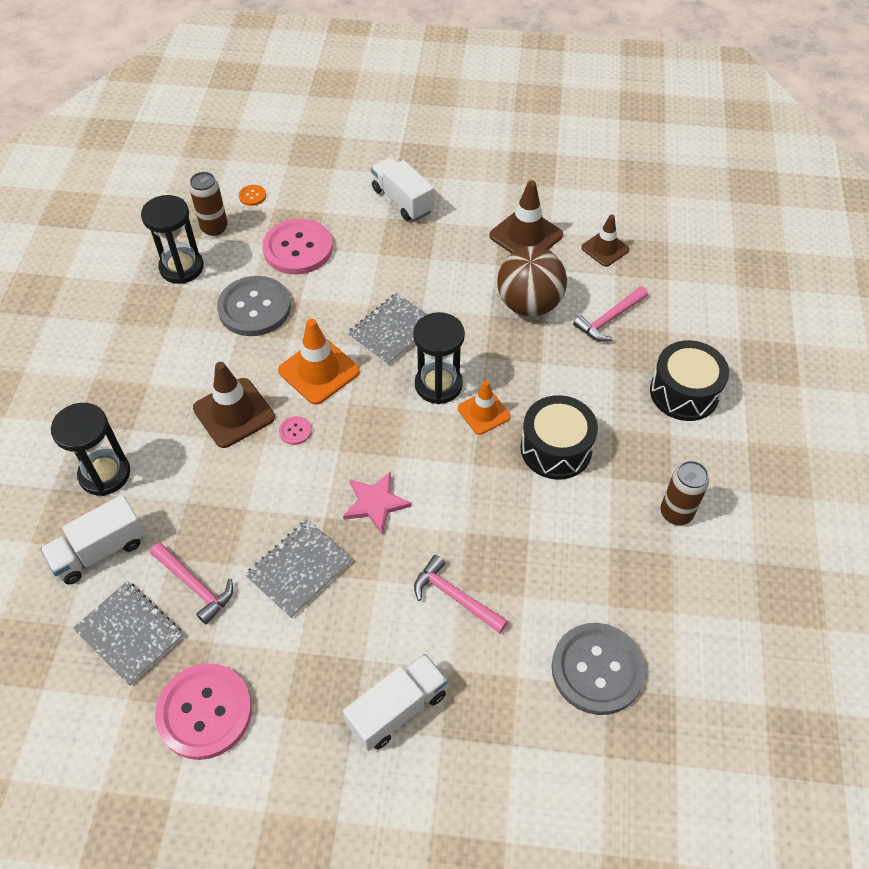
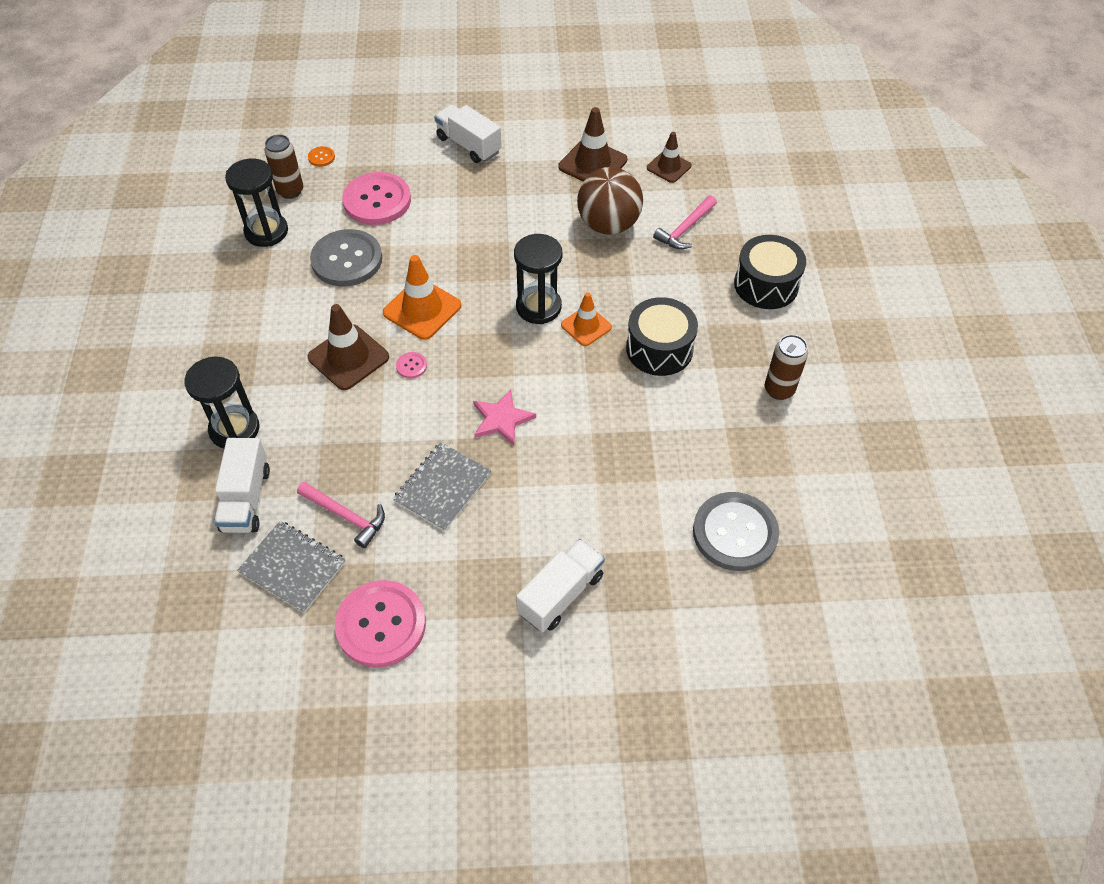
camera: 10 degrees left, 0 degrees up
(100, 551) = (246, 499): white truck -> white truck turned 45 degrees counterclockwise
(392, 331) = (484, 264): grey notebook -> none
(455, 597) = (593, 490): pink hammer -> none

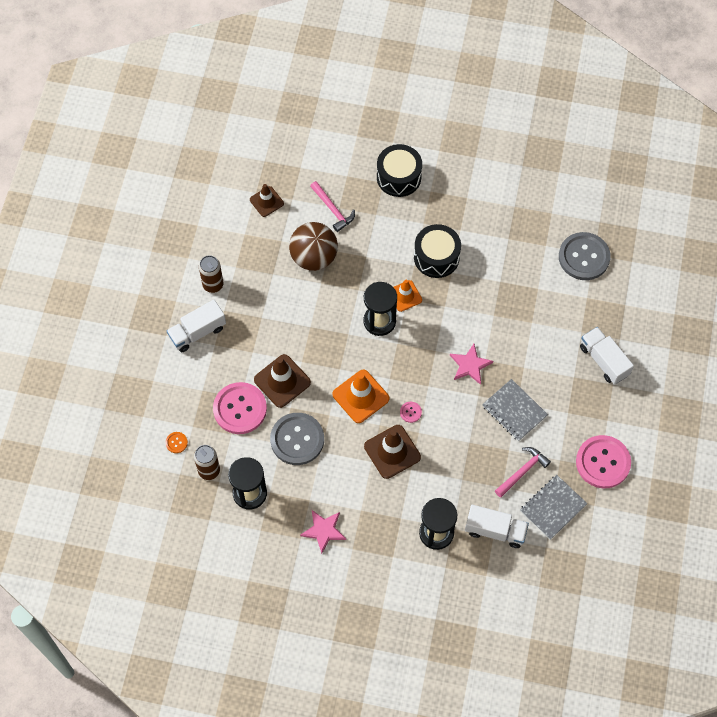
camera: 75 degrees left, 10 degrees up
(225, 310) = (323, 530): none -> pink star
(592, 163) = (246, 251): brown traffic cone -> brown traffic cone (282, 381)
(779, 389) = (487, 199): brown can -> brown can (213, 285)

